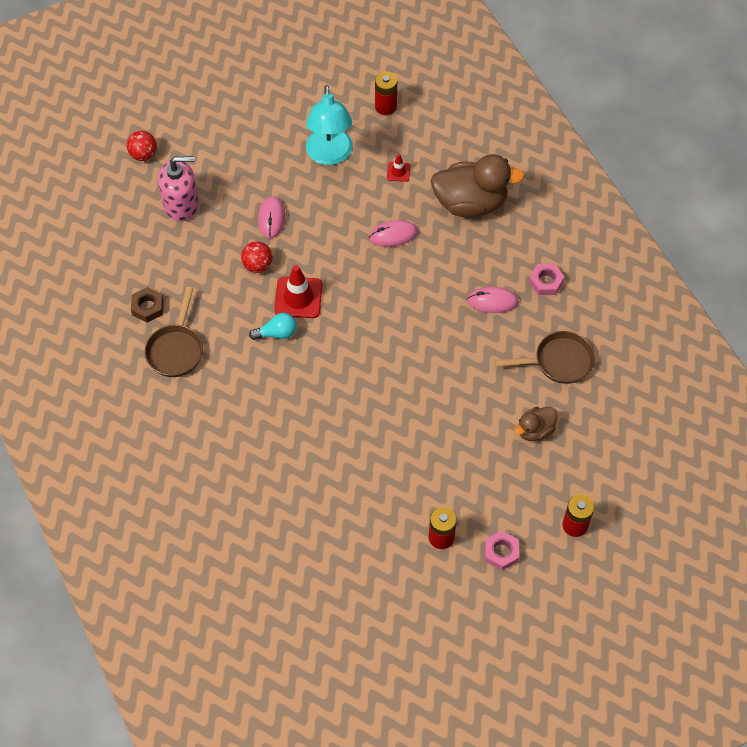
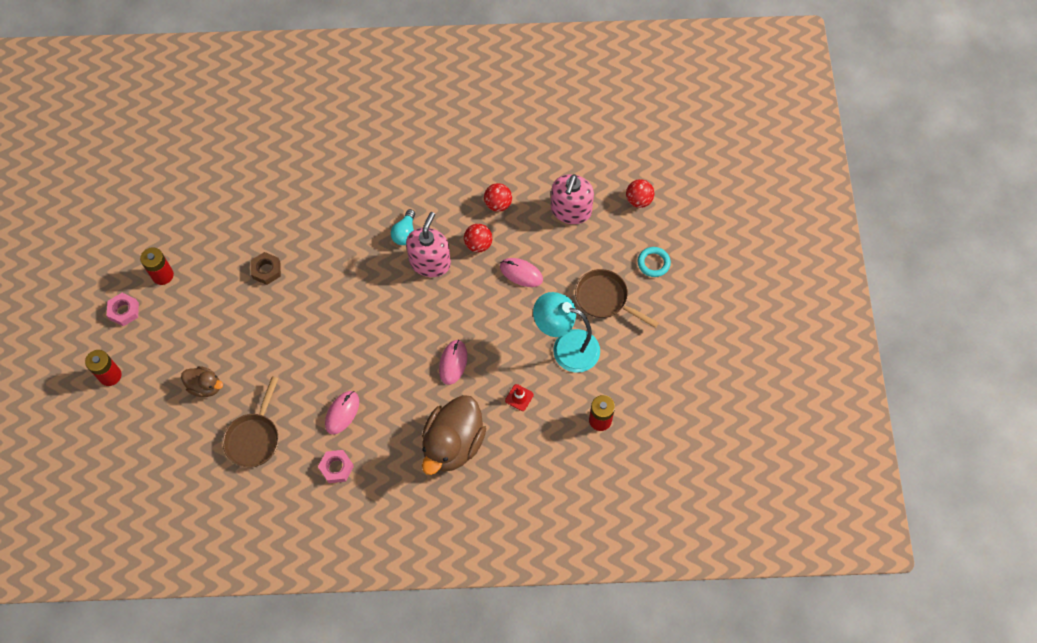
camera: 115 degrees right, 5 degrees up
(147, 307) = (480, 152): brown nut -> brown nut (266, 270)
(176, 349) = (430, 158): brown pan -> brown pan (605, 299)
(203, 267) = (498, 204): none -> red ball
(208, 121) = (653, 263): none -> turquoise ring
(298, 297) = (430, 262): red traffic cone -> pink soap dispenser
(535, 430) = (205, 386): brown duck -> brown duck turned 120 degrees clockwise

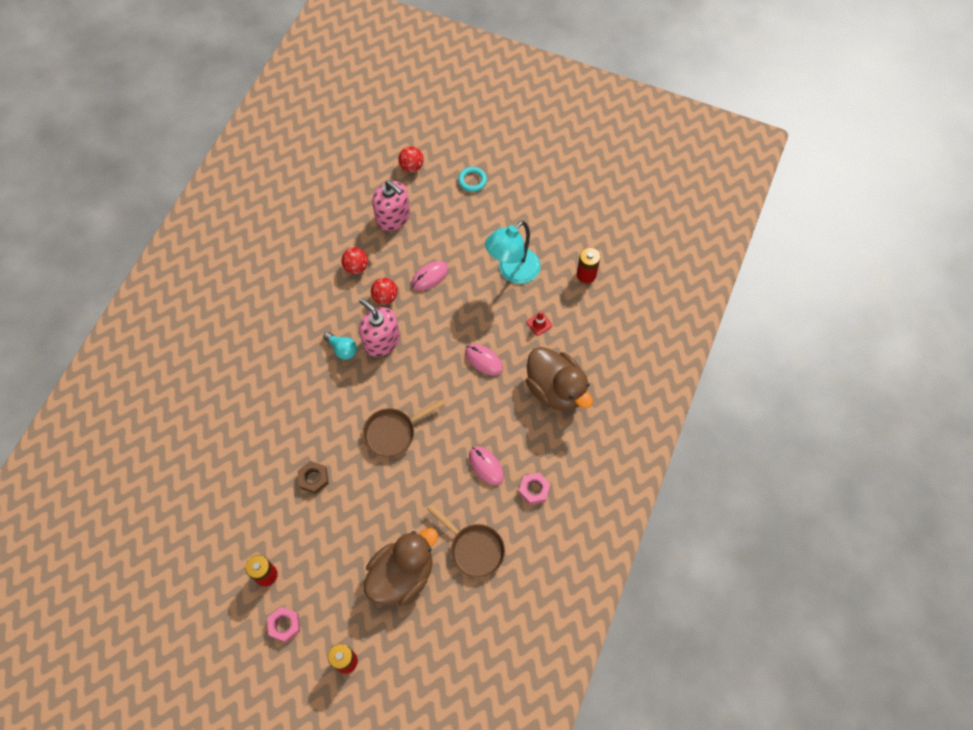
camera: 65 degrees left, 0 degrees up
(205, 386) = (402, 575): brown duck -> brown duck, size x1.93
(605, 299) = (485, 227): brown pan -> brown pan (393, 433)

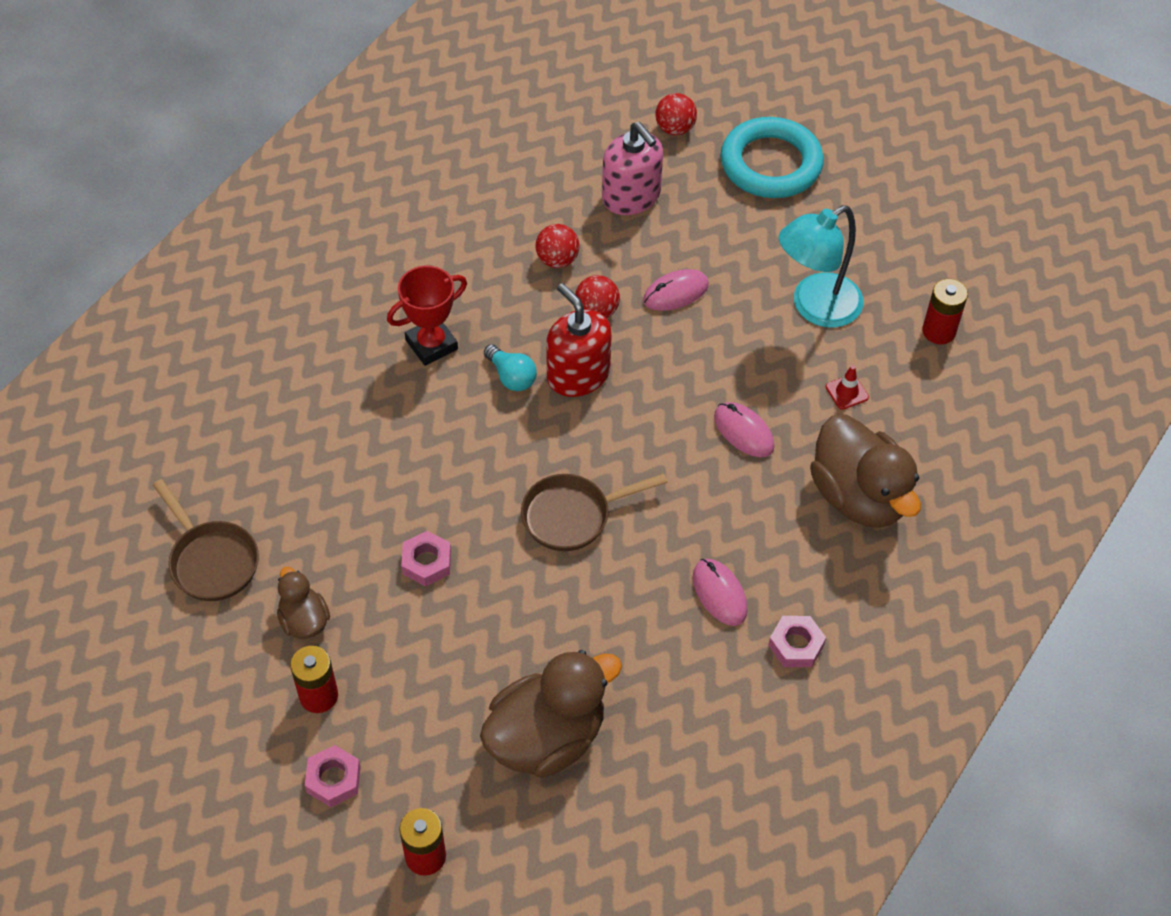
camera: 10 degrees right, 10 degrees down
(248, 529) = (304, 620): none -> brown duck
(291, 337) = (431, 344): none -> red trophy
(313, 478) = (426, 562): brown nut -> pink nut
(381, 341) = (578, 374): pink soap dispenser -> red soap dispenser
(472, 181) = (771, 164): turquoise ring -> turquoise ring, size x2.13
(473, 549) = (676, 719): brown pan -> brown pan (211, 560)

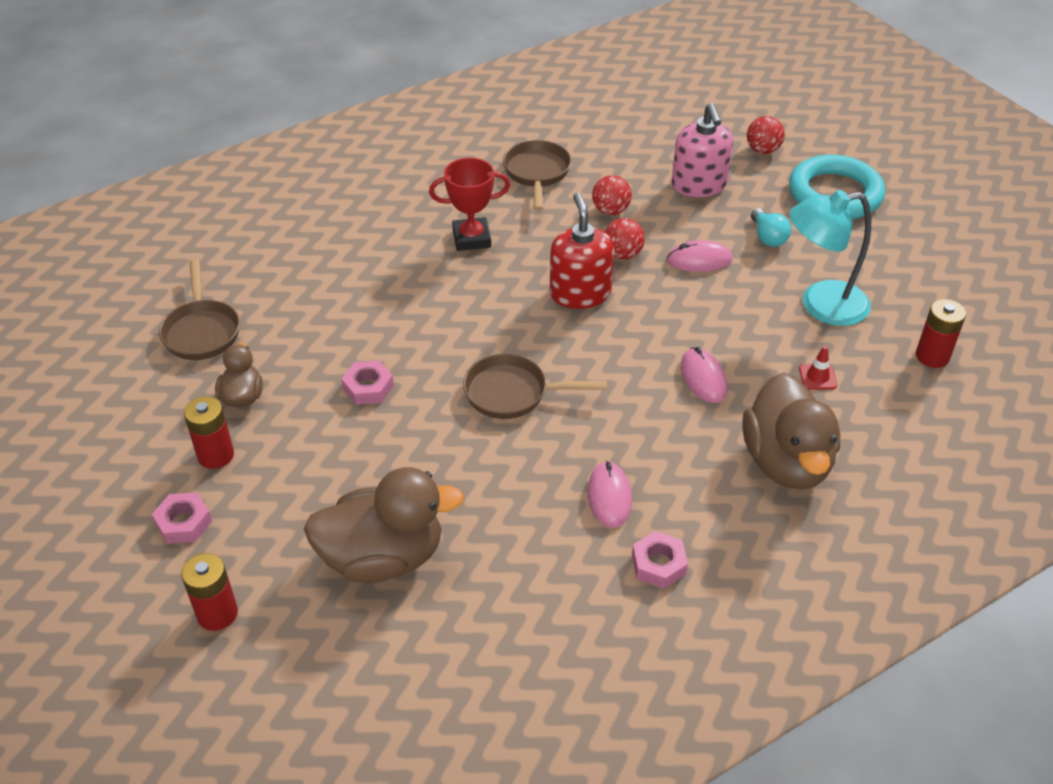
camera: 25 degrees right, 10 degrees down
(455, 236) = (537, 174): none -> brown pan
(511, 377) = (523, 278): turquoise light bulb -> turquoise light bulb (767, 237)

